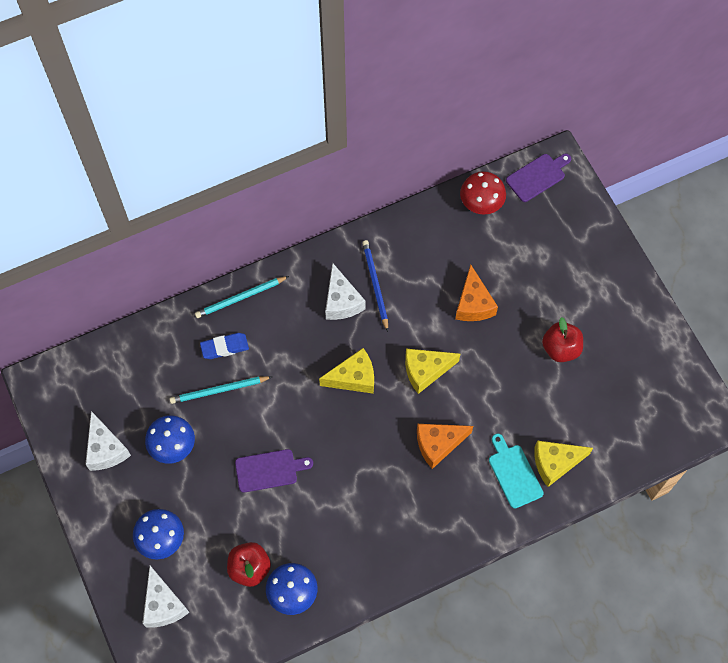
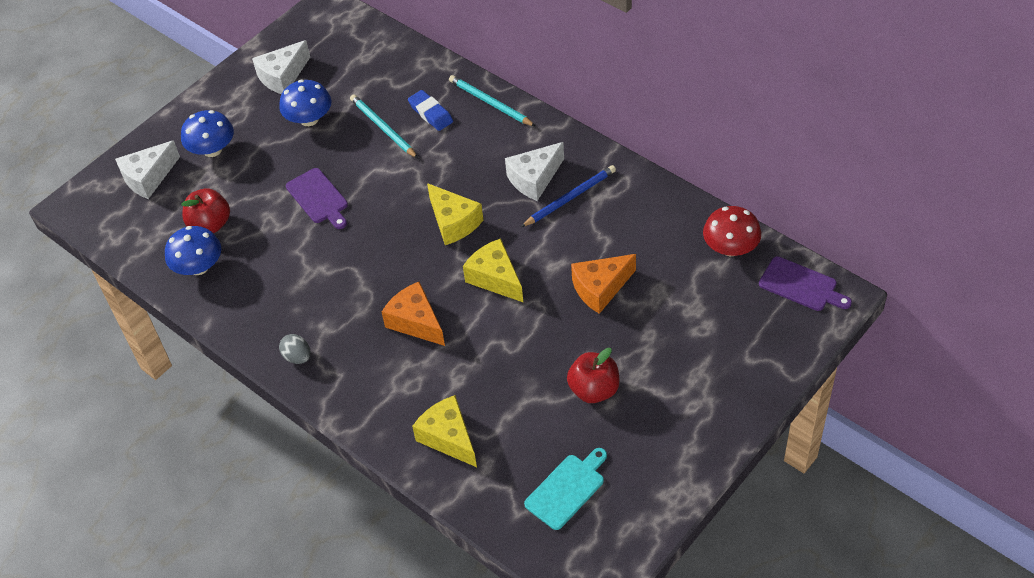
camera: 70 degrees right, 15 degrees down
(428, 544) = (297, 357): none -> grey egg
(514, 473) = (416, 403): turquoise cutting board -> turquoise cutting board (567, 489)

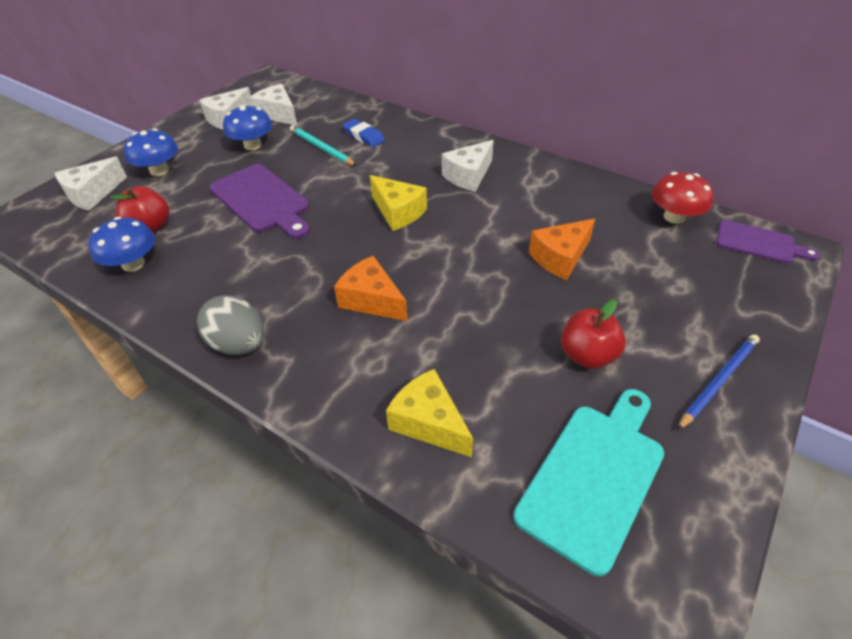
camera: 10 degrees left, 5 degrees down
(297, 357) = (239, 344): grey egg -> grey egg, size x1.75
(318, 198) = (262, 200): purple cutting board -> purple cutting board, size x1.61
(338, 72) = (278, 114): none -> white cheese
(490, 103) = (415, 127): turquoise pencil -> none
(495, 278) = (449, 255): yellow cheese -> none
(567, 489) = (594, 477): turquoise cutting board -> turquoise cutting board, size x1.61
(570, 198) = (506, 187): blue pencil -> blue pencil (718, 381)

